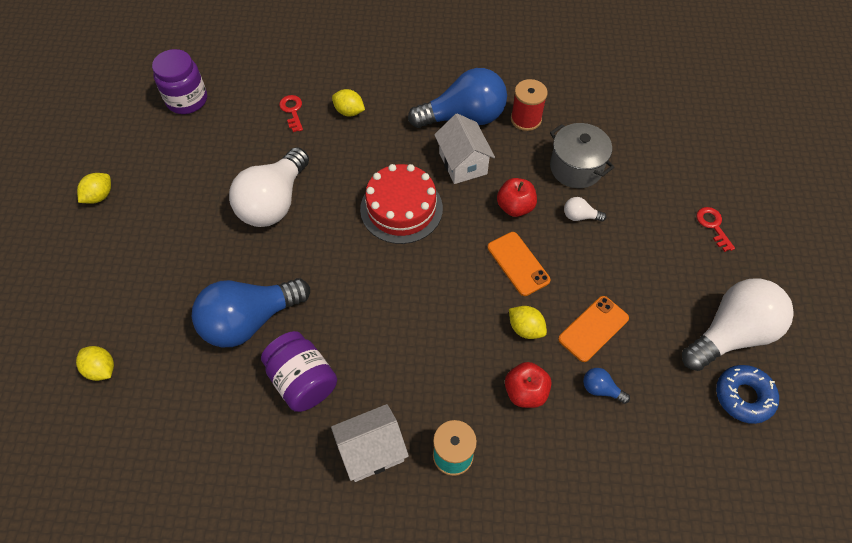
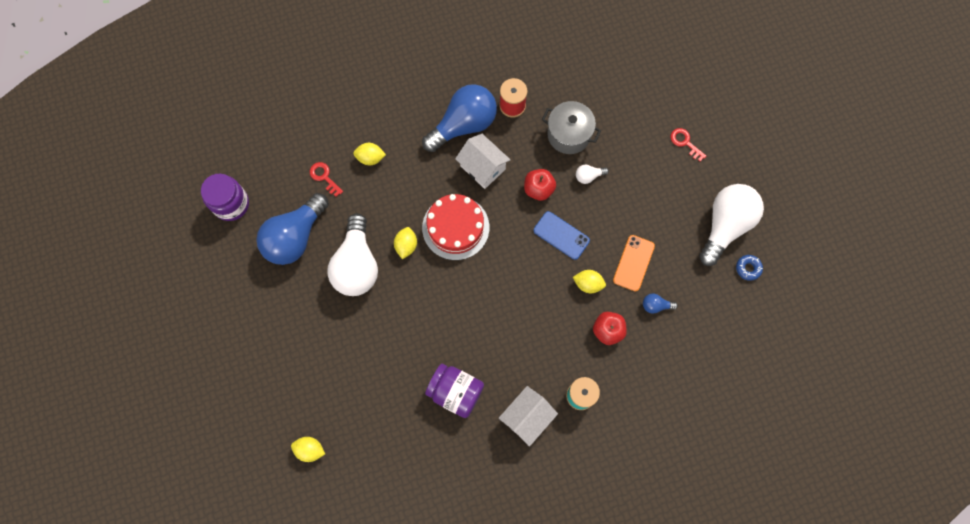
camera: 25 degrees left, 15 degrees up
(99, 196) = (217, 320): yellow lemon -> yellow lemon (406, 245)
(249, 320) = (393, 366): blue light bulb -> blue light bulb (295, 237)
(518, 264) = (561, 235): orange phone -> blue phone
(743, 396) = (748, 268): blue donut -> blue donut, size x0.62

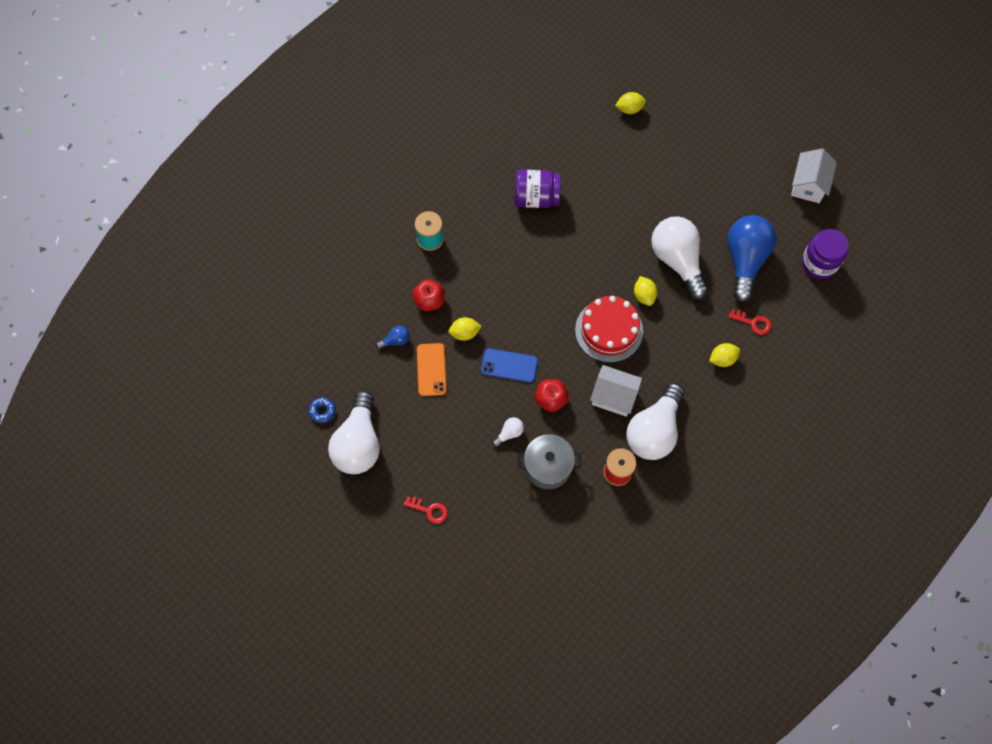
camera: 155 degrees right, 5 degrees down
(464, 124) = (654, 431): blue light bulb -> white light bulb
(527, 417) = (467, 203): white house -> white house (808, 185)

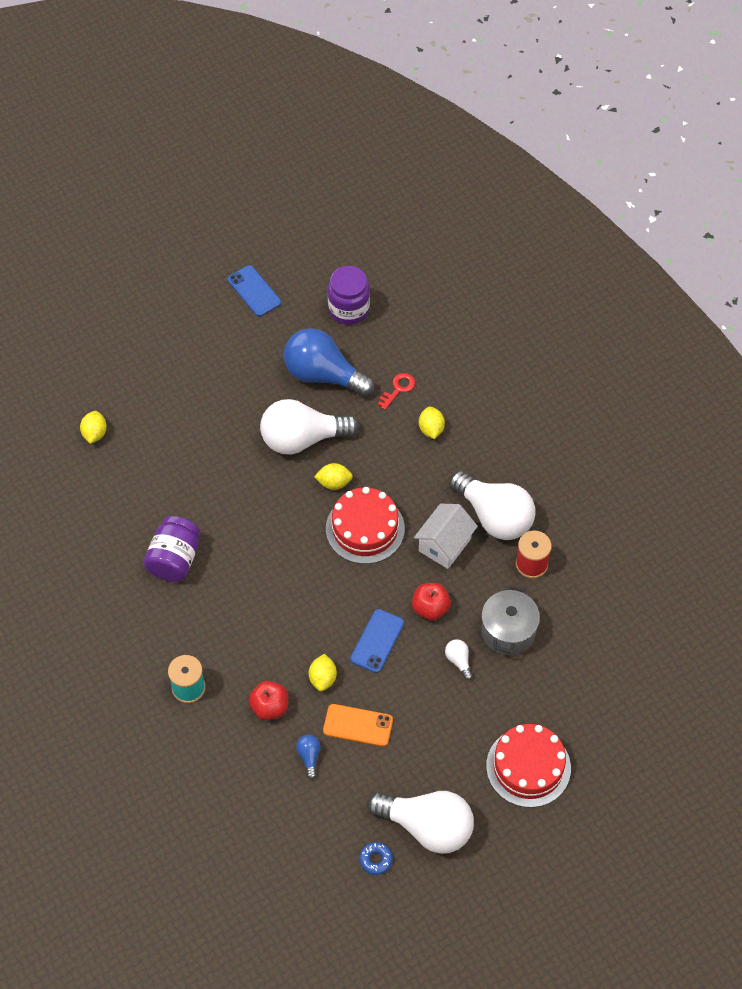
camera: 75 degrees left, 10 degrees down
(429, 510) = (528, 767): red key -> red cake
(808, 185) = (254, 291): white house -> blue phone

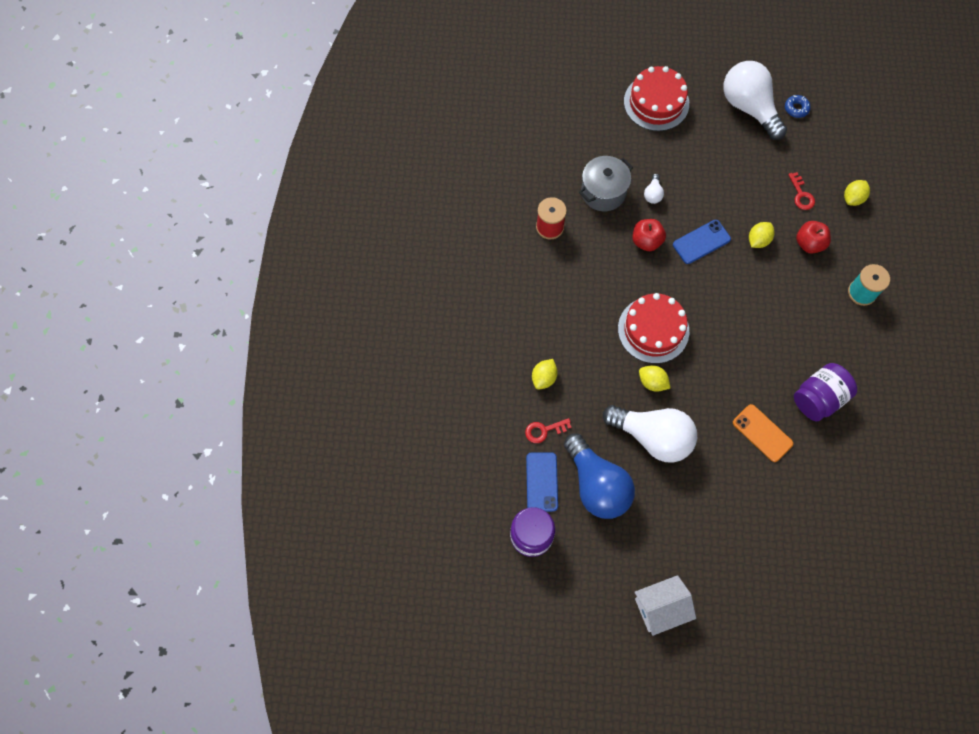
camera: 145 degrees left, 10 degrees up
(94, 433) = (827, 557): yellow lemon -> yellow lemon (853, 198)
(254, 291) = (602, 613): blue phone -> blue phone (541, 482)
(309, 757) = (801, 195): blue light bulb -> red key
(358, 725) = (754, 194): orange phone -> orange phone (762, 433)
(444, 545) = (602, 280): white house -> white house (660, 608)
(494, 516) = (549, 278): white light bulb -> none

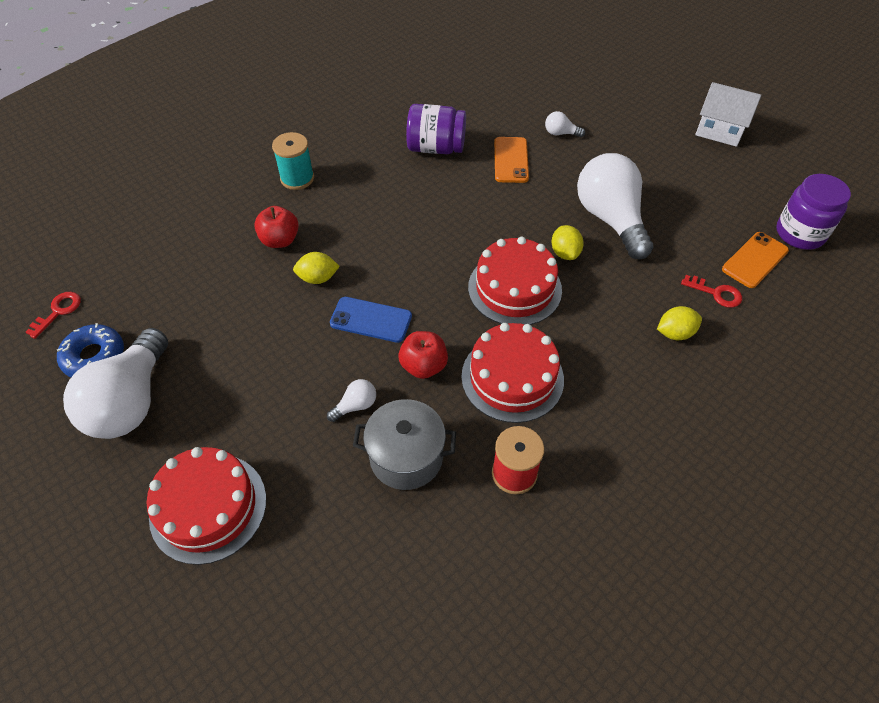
camera: 135 degrees left, 15 degrees down
(541, 482) = (755, 260): blue phone -> orange phone
(597, 485) = (700, 224): blue light bulb -> none
(599, 274) = (512, 377): none -> red cake
(760, 493) = (560, 133): none -> white light bulb
(796, 108) = (94, 357): blue donut -> blue donut, size x1.62
(801, 195) = (223, 280): red key -> red key (58, 312)
(853, 198) = (188, 241): yellow lemon -> none

